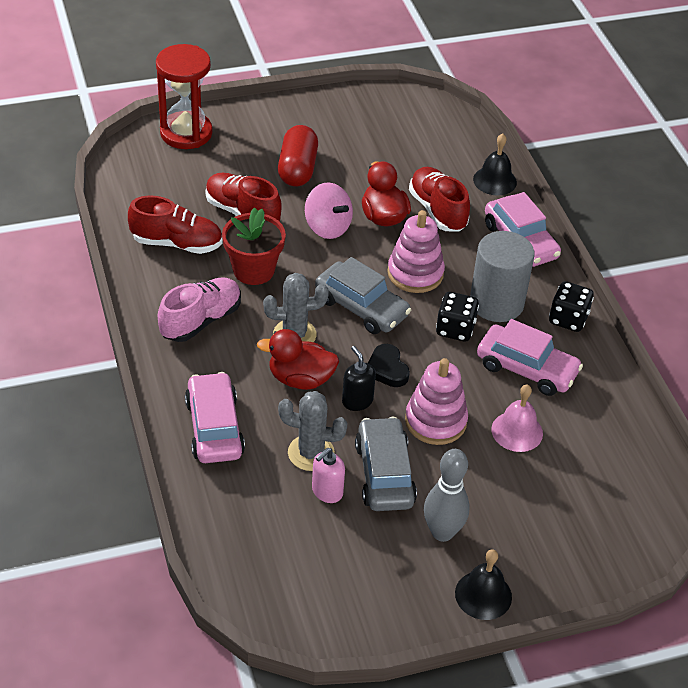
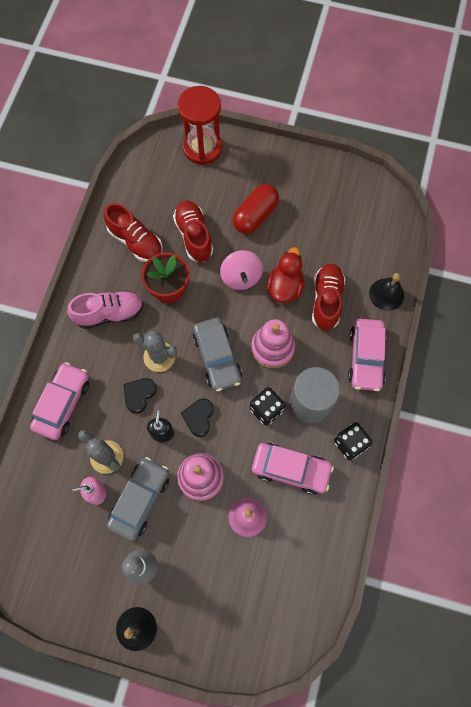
camera: 35 degrees right, 25 degrees up
(300, 379) = (139, 395): red duck -> black heart
(526, 369) = (291, 469): pink car -> pink car turned 45 degrees counterclockwise

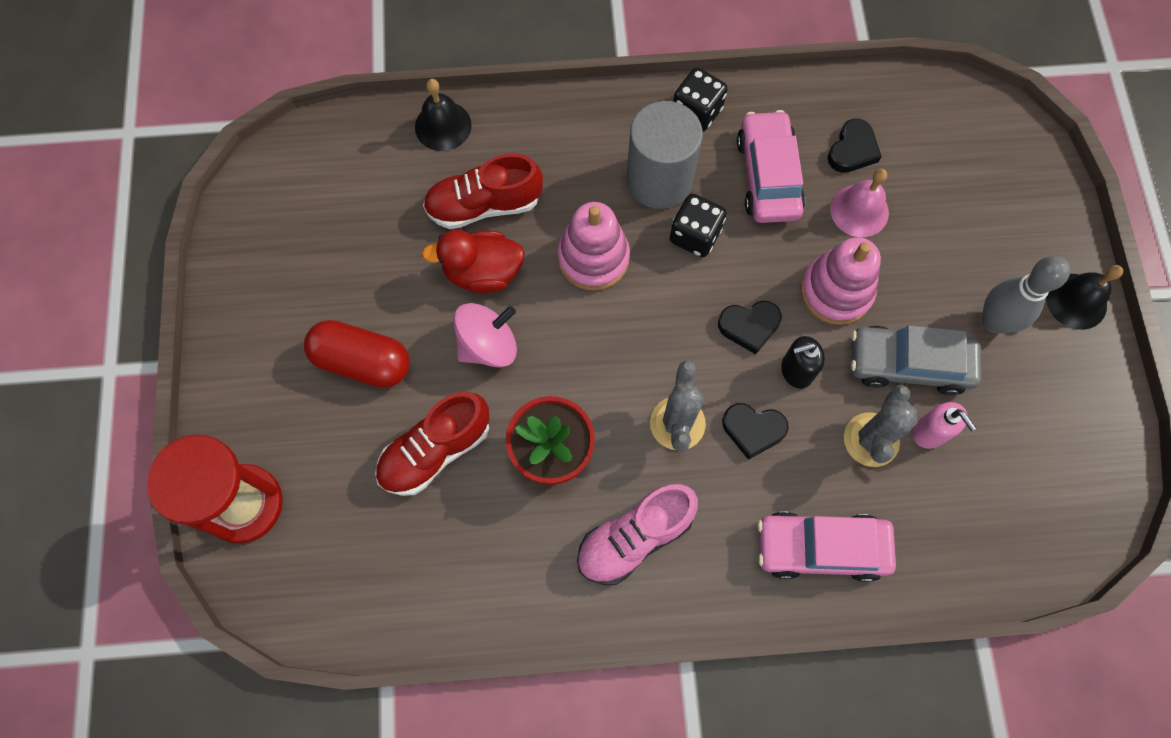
camera: 110 degrees left, 0 degrees up
(109, 313) = (634, 538): pink shoe -> pink shoe turned 90 degrees counterclockwise
(136, 241) = (480, 550): red shoe -> none
(217, 357) = (642, 333): grey car -> none
(291, 532) = (852, 150): none -> black heart
(365, 358) = (558, 126): pink car -> none

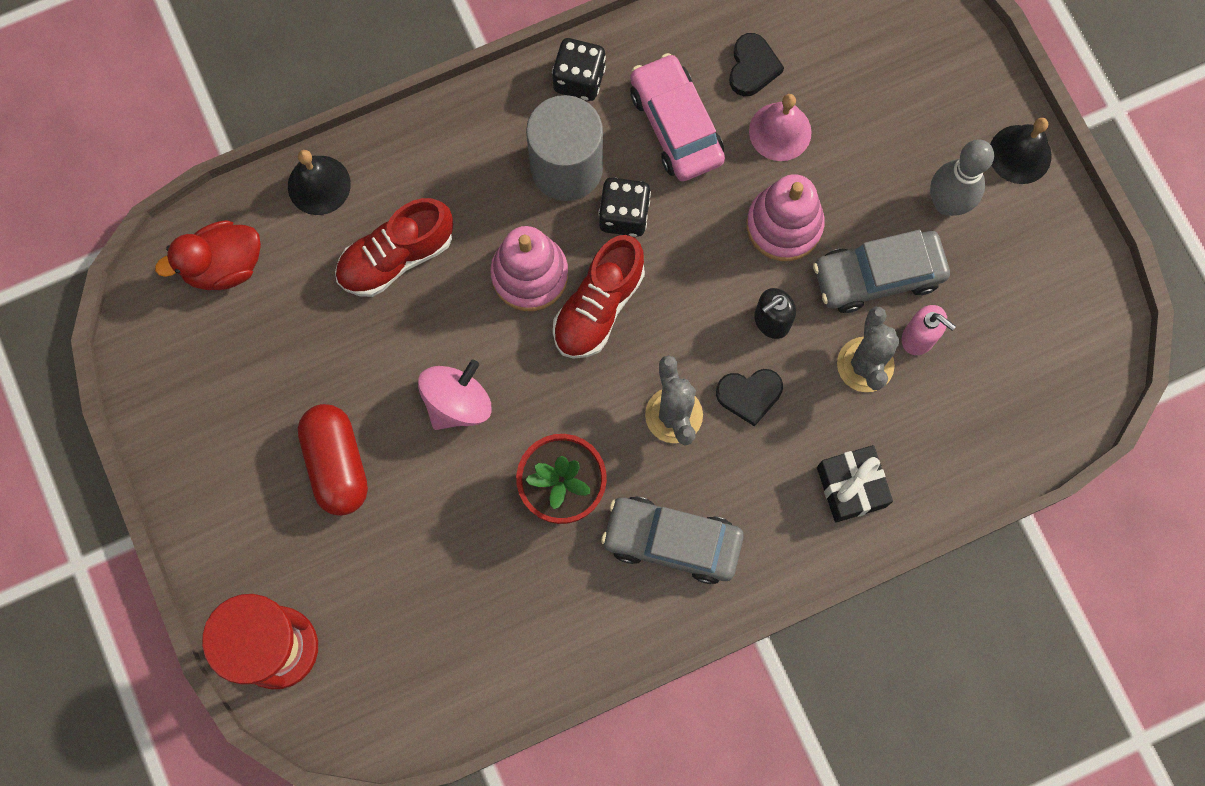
camera: 20 degrees left, 5 degrees up
(362, 361) = (337, 464): red capsule -> red capsule turned 75 degrees clockwise
(435, 451) = (446, 527): red shoe -> red shoe (598, 307)
(482, 272) = (422, 329): red duck -> red duck (224, 266)
(634, 538) = (672, 541): pink shoe -> grey car
(749, 326) = (710, 292): black heart -> none
(821, 548) = (851, 487): pink car -> black gift

